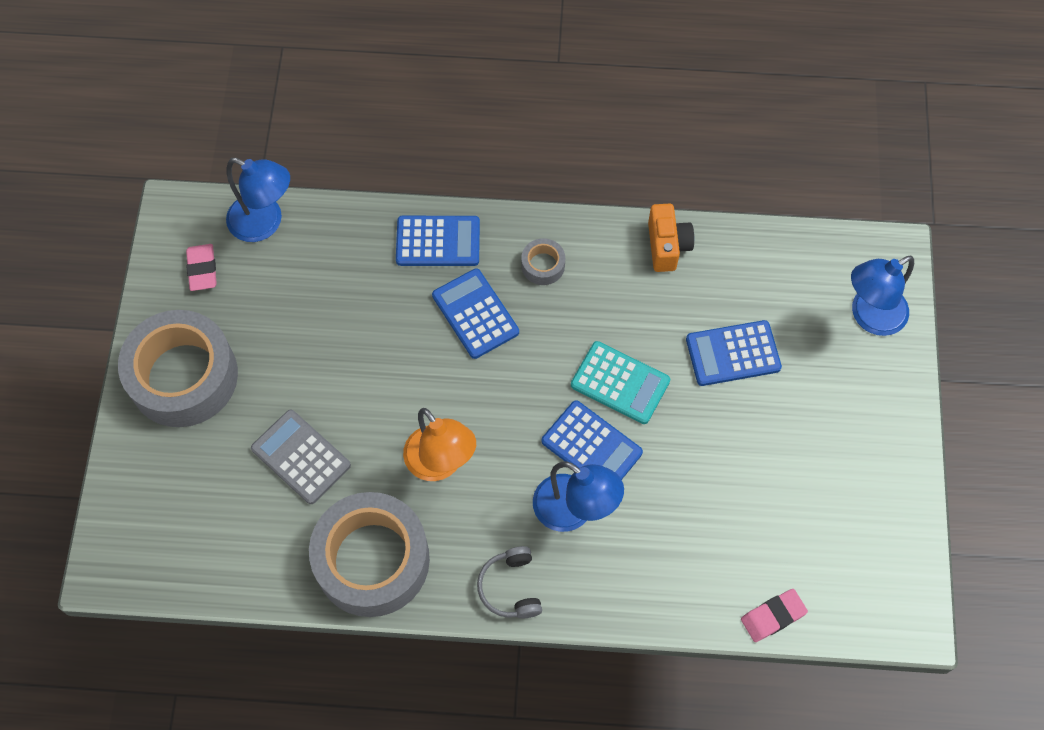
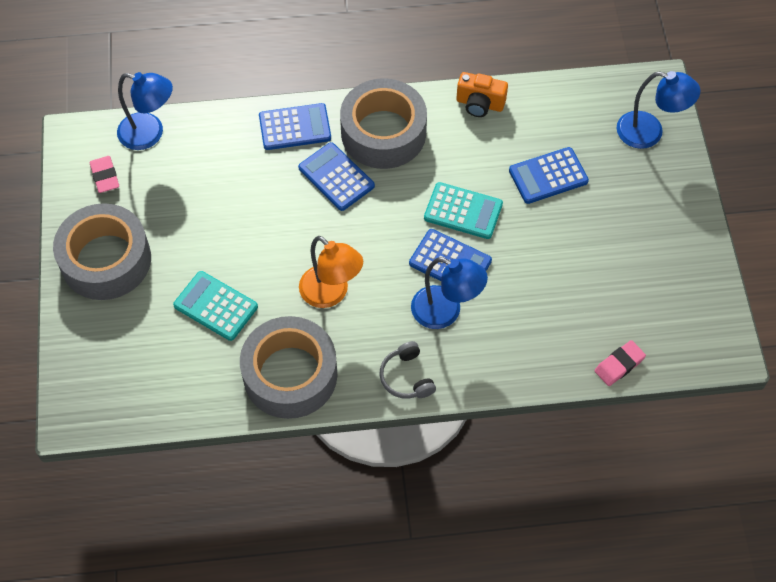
camera: 10 degrees left, 5 degrees down
(301, 457) = (215, 306): grey calculator -> turquoise calculator
(543, 265) = (383, 133): grey tape -> grey tape, size x2.39
(667, 246) = (480, 104): orange camera -> orange camera turned 120 degrees clockwise
(869, 316) = (649, 133): blue lamp -> blue lamp turned 120 degrees counterclockwise

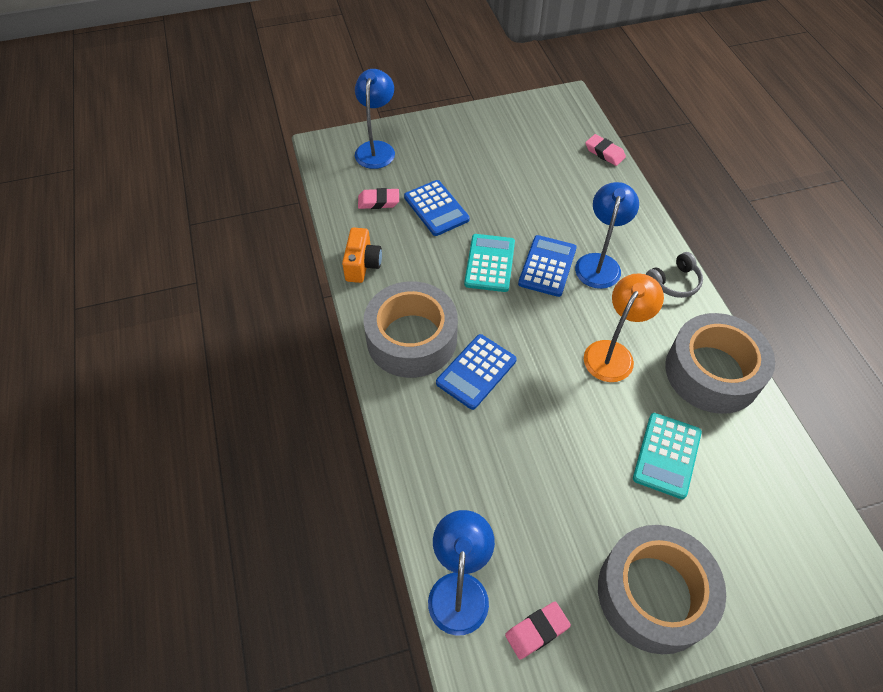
camera: 100 degrees left, 5 degrees down
(295, 127) = (419, 423): blue calculator -> none
(565, 126) = (378, 201): none -> pink eraser

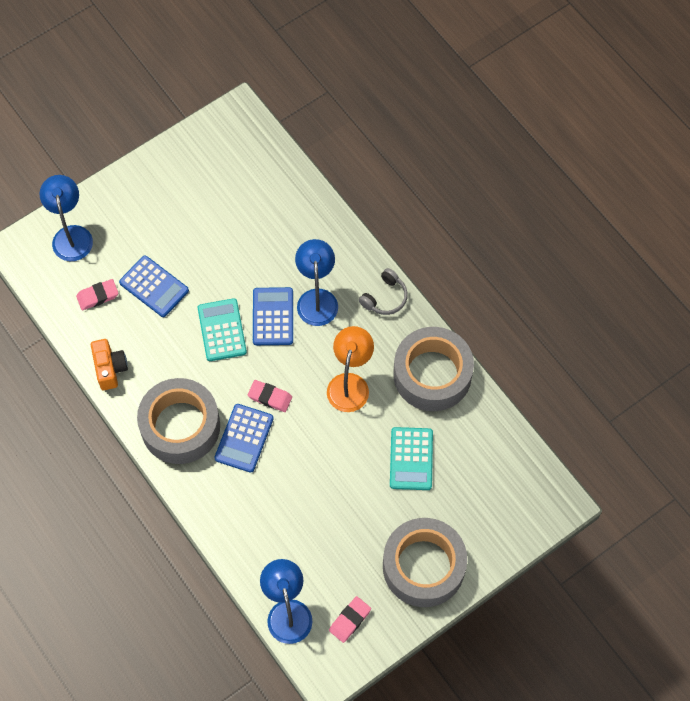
camera: 20 degrees left, 10 degrees up
(604, 153) = (291, 171): pink eraser -> pink eraser (270, 397)

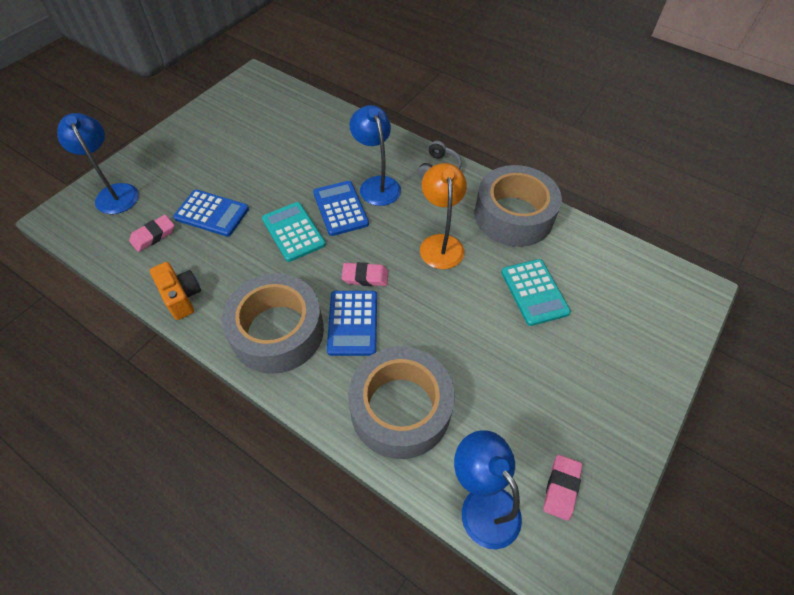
camera: 20 degrees left, 10 degrees down
(423, 566) = (607, 395): grey tape -> grey tape (400, 409)

